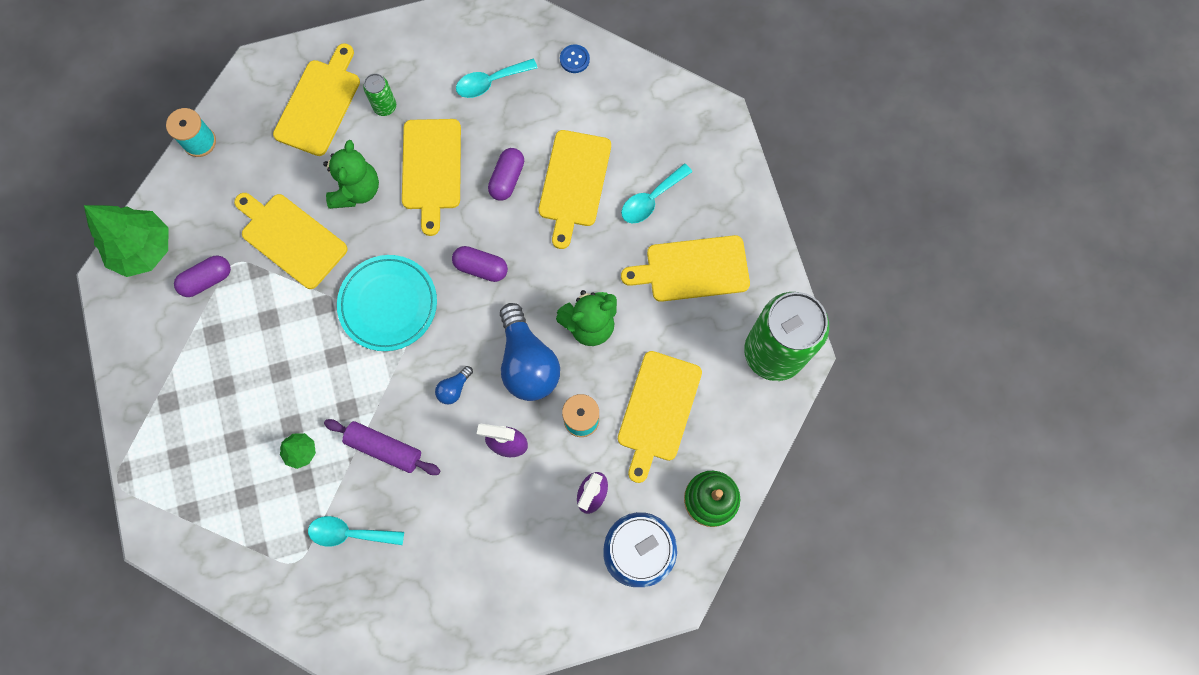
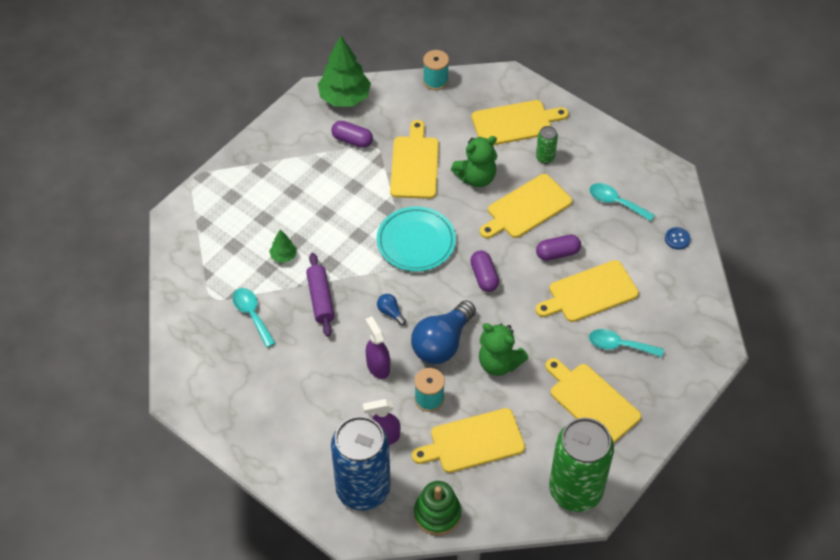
camera: 55 degrees right, 20 degrees down
(454, 388) = (390, 312): blue light bulb -> blue light bulb turned 45 degrees clockwise

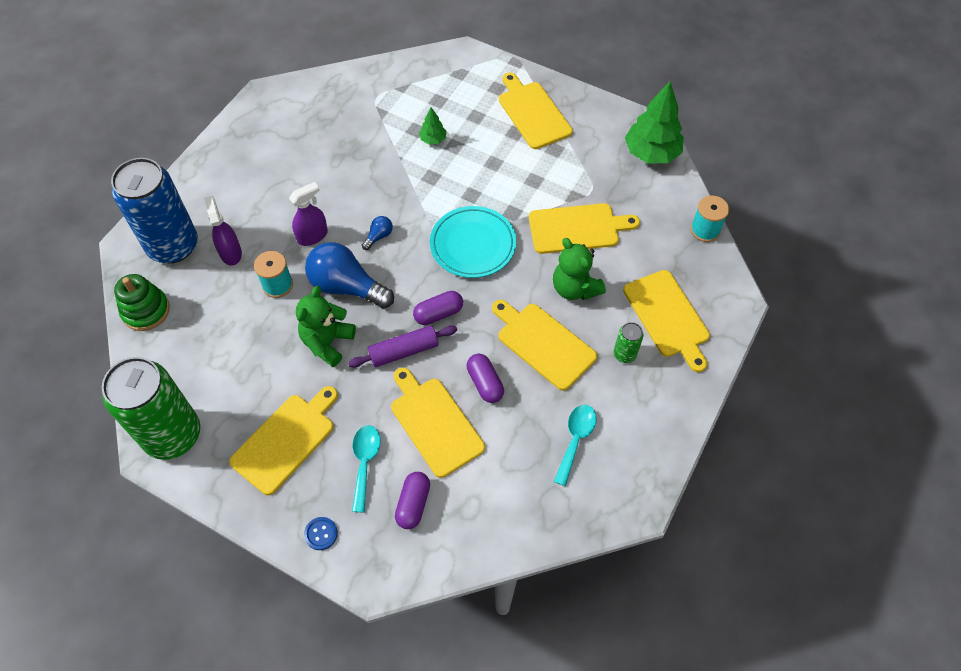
camera: 80 degrees right, 5 degrees up
(252, 315) = (360, 128): turquoise spoon -> none
(321, 299) = (386, 177): purple rolling pin -> purple rolling pin (404, 351)
(352, 140) = (595, 169): purple capsule -> purple capsule (413, 504)
(473, 442) = (229, 331): yellow cutting board -> yellow cutting board (533, 113)
(677, 239) = (534, 517): blue button -> blue button (321, 534)

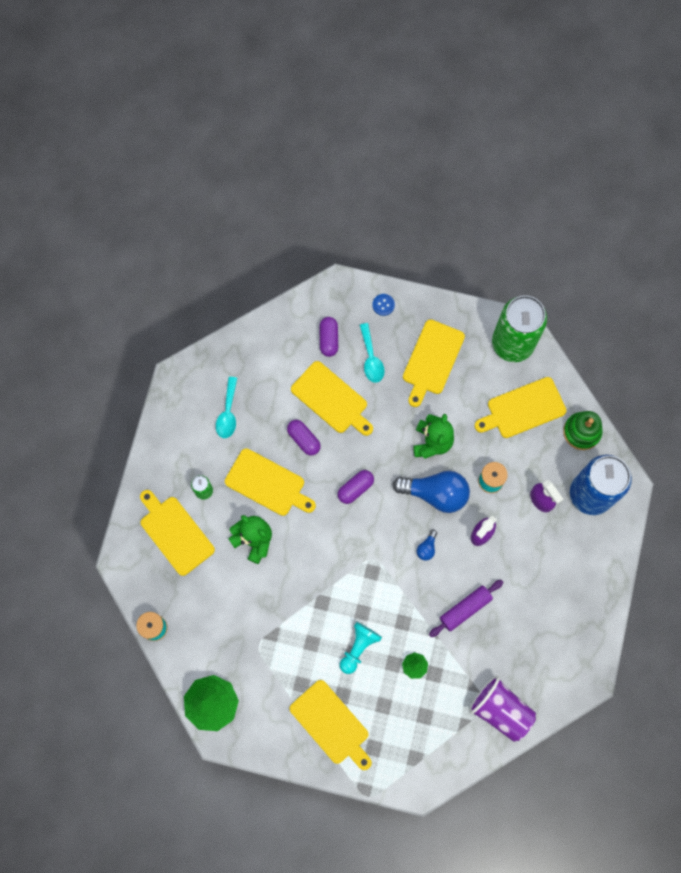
camera: 165 degrees right, 15 degrees up
(362, 89) = (500, 710): none -> purple cup
(404, 351) = (372, 449): purple rolling pin -> purple rolling pin (465, 609)
(473, 245) = (346, 560): turquoise plate -> none
(485, 166) = (358, 648): none -> turquoise pawn
(577, 228) = (263, 600): yellow cutting board -> yellow cutting board (523, 409)

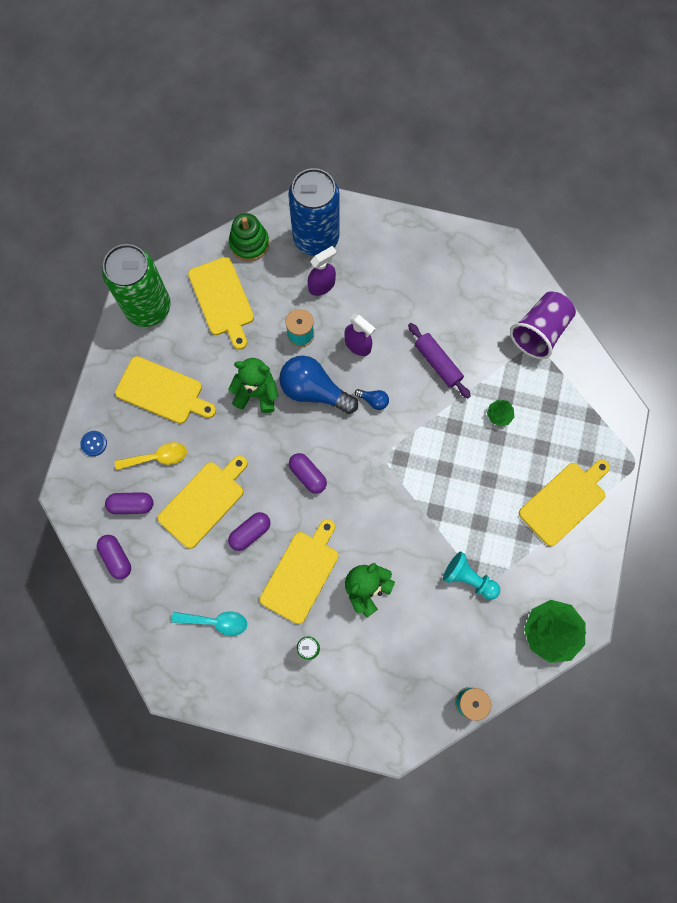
camera: 90 degrees left, 0 degrees up
(175, 533) = (359, 681): yellow cutting board -> none
(283, 330) = (116, 558): none -> purple capsule
(358, 648) = (482, 473): turquoise pawn -> turquoise pawn (469, 579)
(371, 358) = (157, 457): turquoise spoon -> yellow spoon
(435, 493) = (314, 391): blue light bulb -> blue light bulb turned 75 degrees counterclockwise

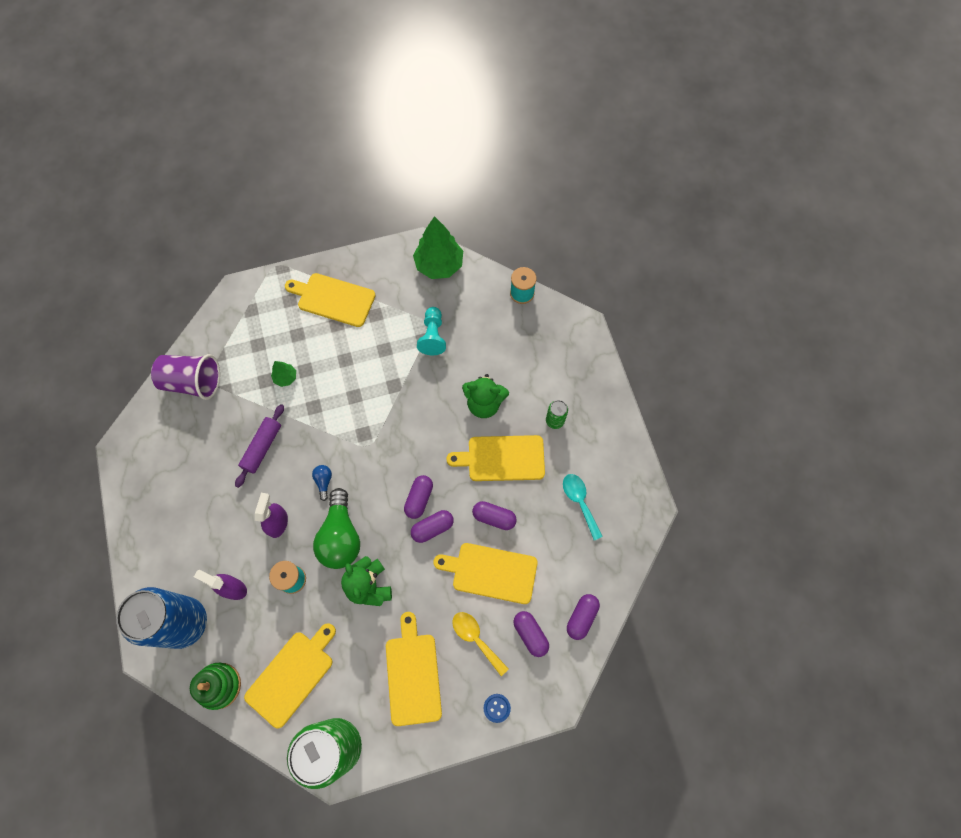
camera: 120 degrees left, 5 degrees down
(274, 473) = (432, 528): none -> purple capsule
(314, 391) = (340, 536): blue light bulb -> green light bulb

